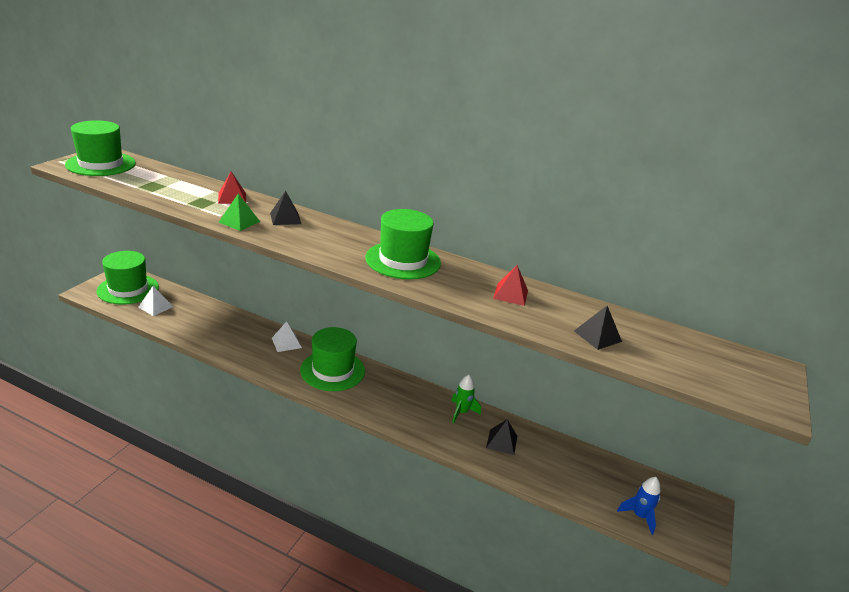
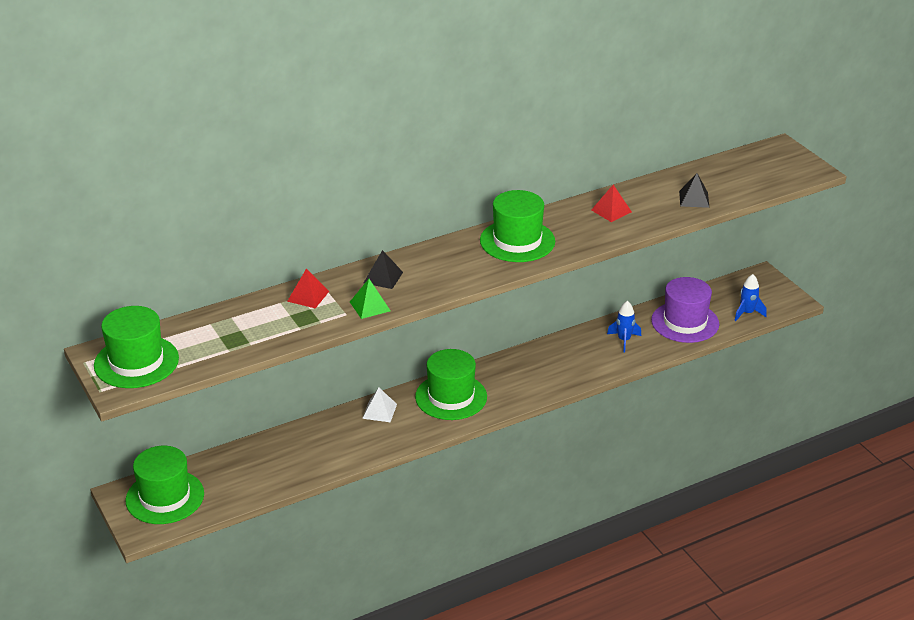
camera: 50 degrees left, 5 degrees up
(155, 307) = (226, 484): white pyramid -> none
(461, 412) = (572, 345): green rocket -> none
(501, 442) = (624, 340): black pyramid -> blue rocket
(572, 473) = (685, 322): none -> purple hat

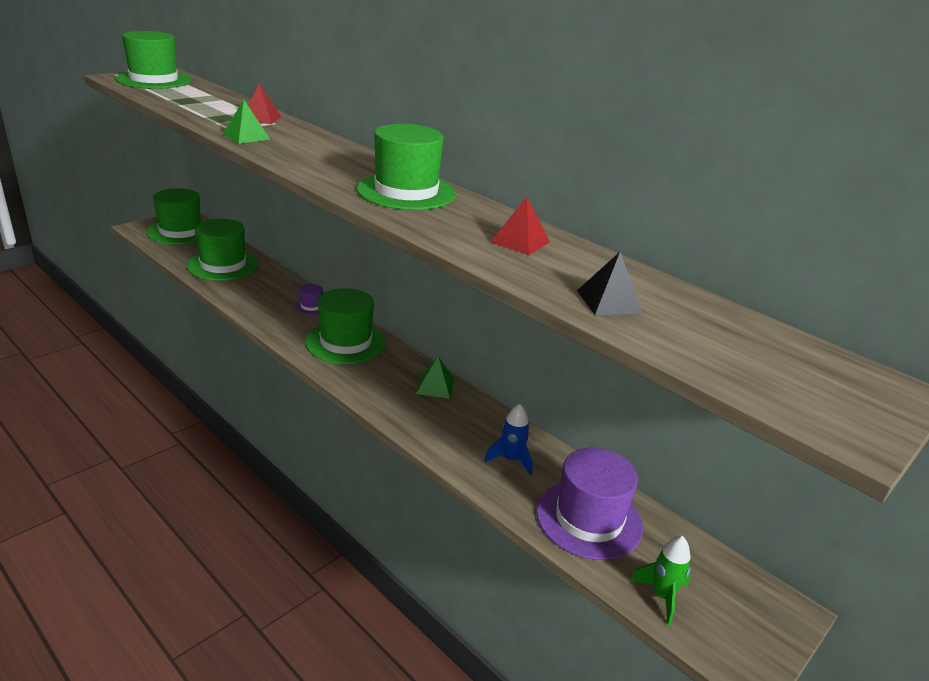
camera: 70 degrees right, 5 degrees down
(269, 465) = (223, 265): none -> green hat
(379, 411) = (311, 306): white pyramid -> purple hat
(383, 277) = (302, 140): black pyramid -> none
(529, 358) = (435, 386): none -> green pyramid
(747, 313) = (661, 596): blue rocket -> green rocket

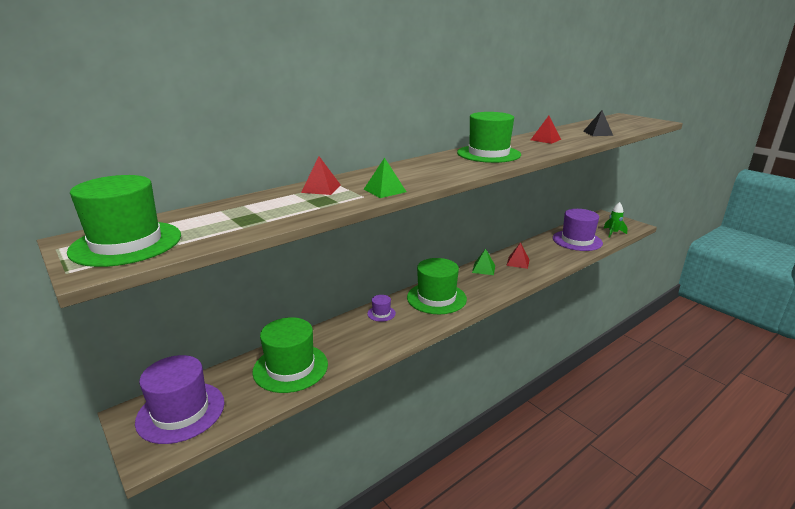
camera: 80 degrees left, 5 degrees down
(180, 231) = (181, 412): green hat -> purple hat
(465, 423) = (518, 262): none -> red pyramid
(511, 460) = (544, 253): blue rocket -> none

